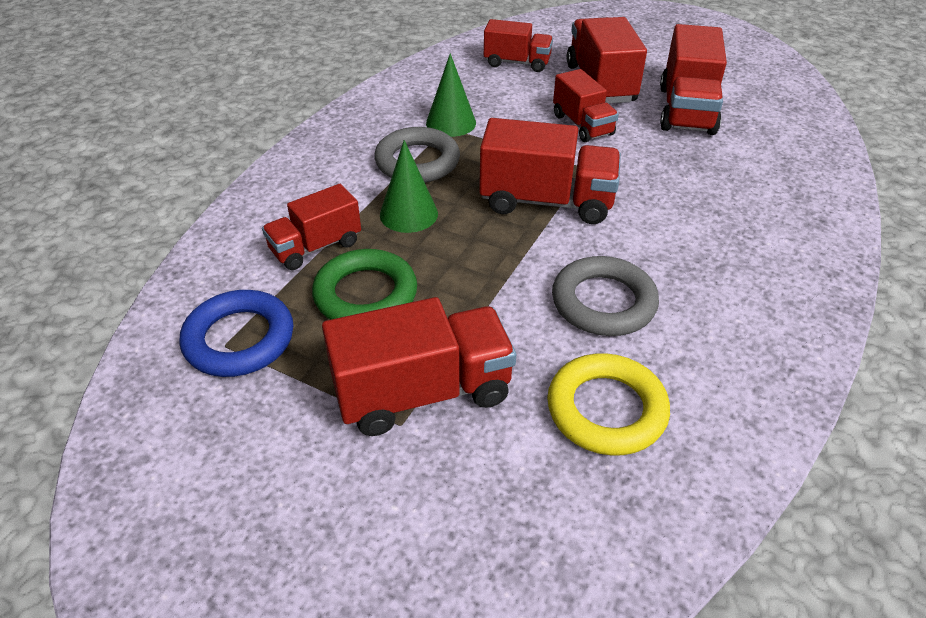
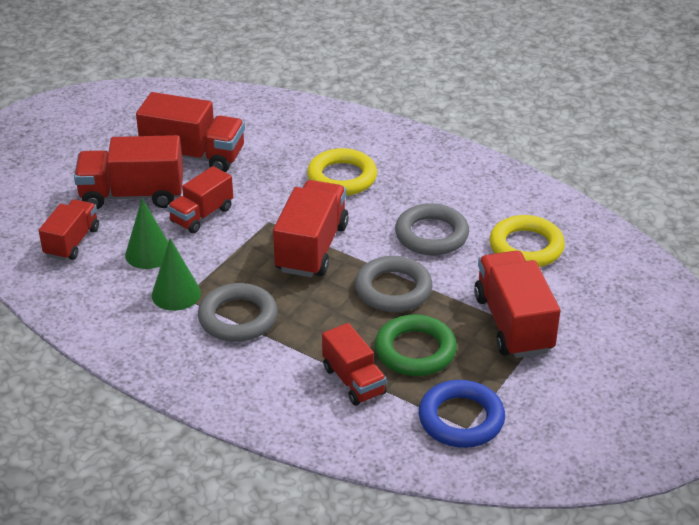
camera: 85 degrees left, 5 degrees down
(408, 214) = (316, 325): green cone -> green cone (149, 253)
(480, 271) = (393, 289): none -> grey ring
(582, 125) = (202, 215): red truck -> red truck turned 150 degrees clockwise
(697, 216) = (342, 177): none -> yellow ring

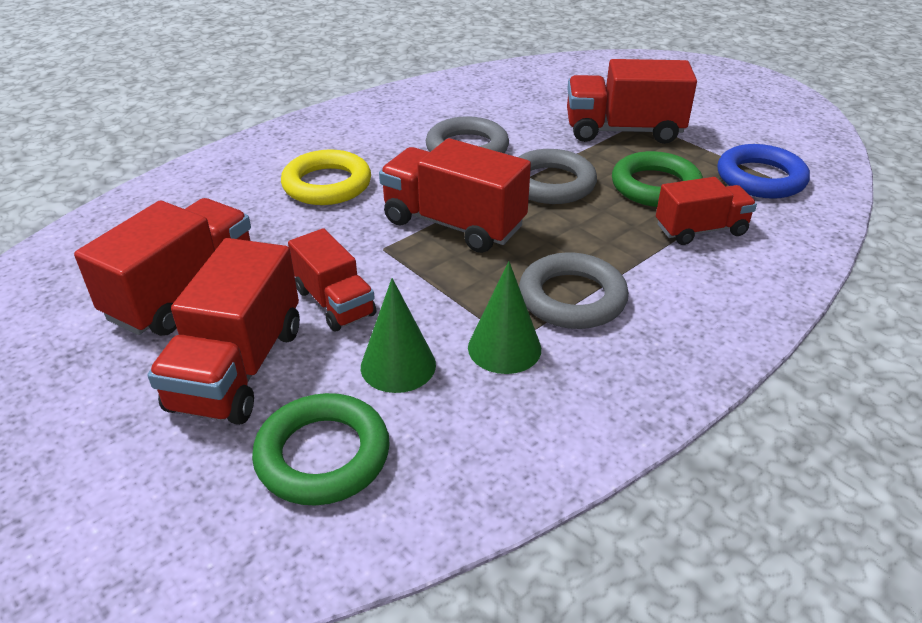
camera: 75 degrees left, 0 degrees up
(72, 242) = (323, 455): red truck -> green ring
(526, 247) = (510, 106): yellow ring -> none

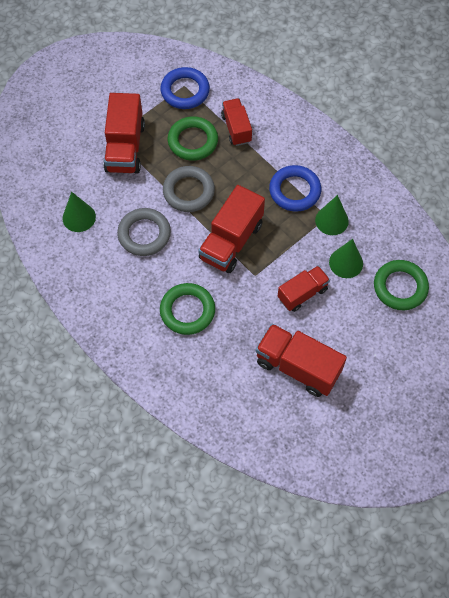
camera: 90 degrees left, 25 degrees up
(238, 368) = (352, 329): red truck -> none
(327, 184) = (187, 311): yellow ring -> green ring
(494, 102) = (79, 217): none -> green cone
(572, 298) = (294, 191): grey ring -> blue ring

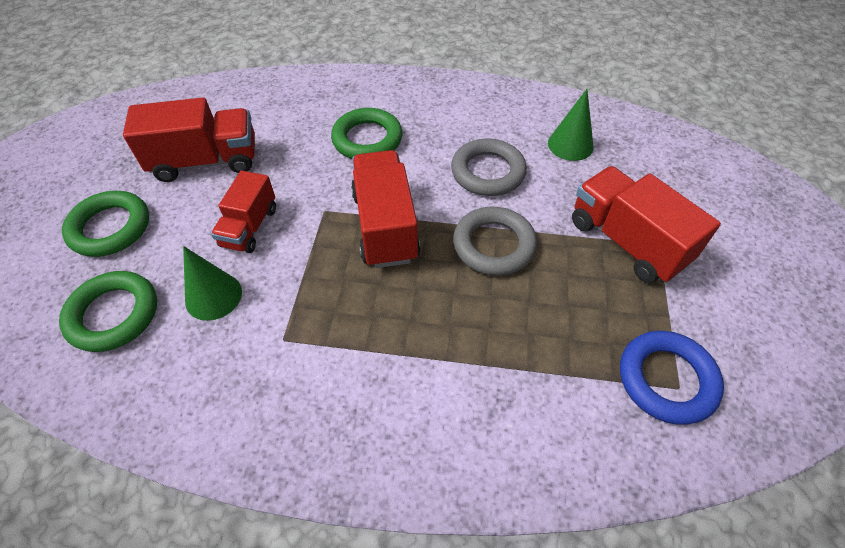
camera: 140 degrees right, 10 degrees down
(193, 141) = (563, 311): green ring -> green ring (110, 228)
(236, 128) = (530, 377): red truck -> none
(294, 191) = (358, 344): blue ring -> none
(331, 220) = (271, 339): green cone -> none

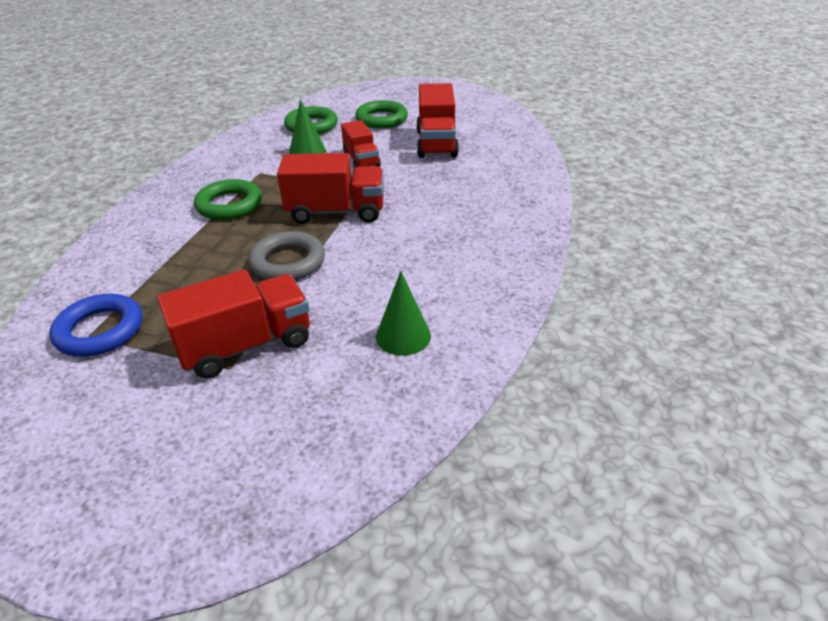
camera: 100 degrees right, 15 degrees down
(249, 227) = (361, 160): red truck -> red truck turned 135 degrees counterclockwise
(367, 139) = (445, 209): green ring -> green ring (229, 205)
(488, 172) = (379, 270): grey ring -> none

